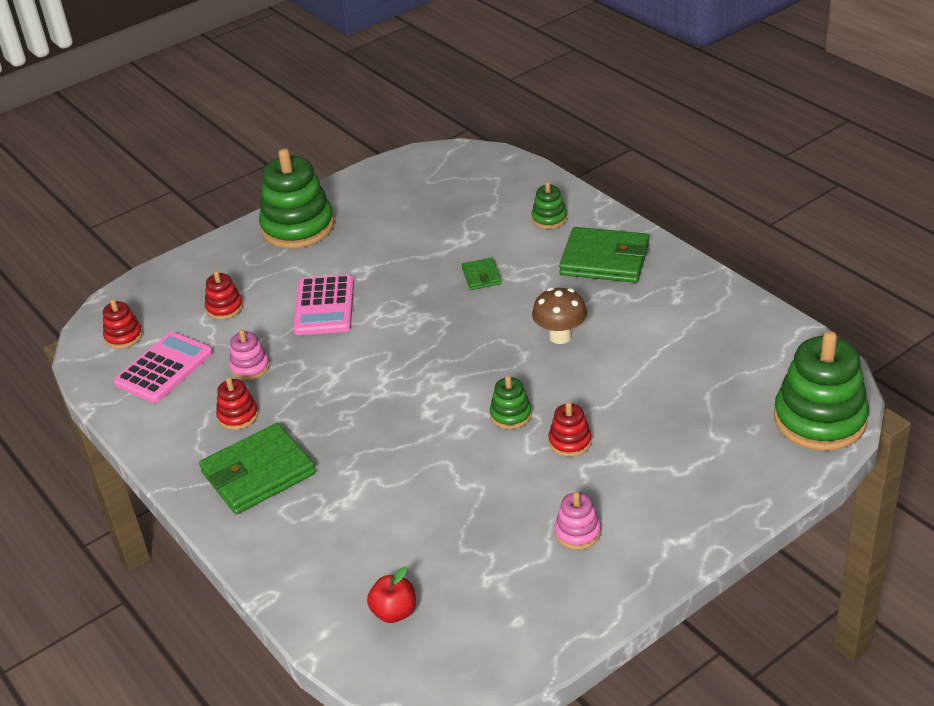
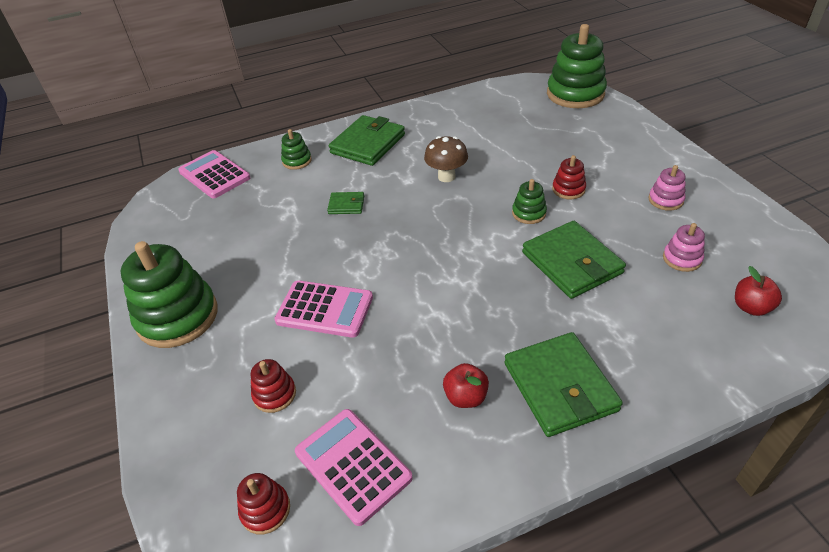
camera: 75 degrees left, 5 degrees up
(238, 416) = (465, 397): red stacking toy -> red apple
(250, 367) = (391, 379): pink stacking toy -> pink stacking toy (682, 259)
(432, 461) = (571, 263): none -> green wallet
(503, 173) = (214, 175): none -> pink calculator

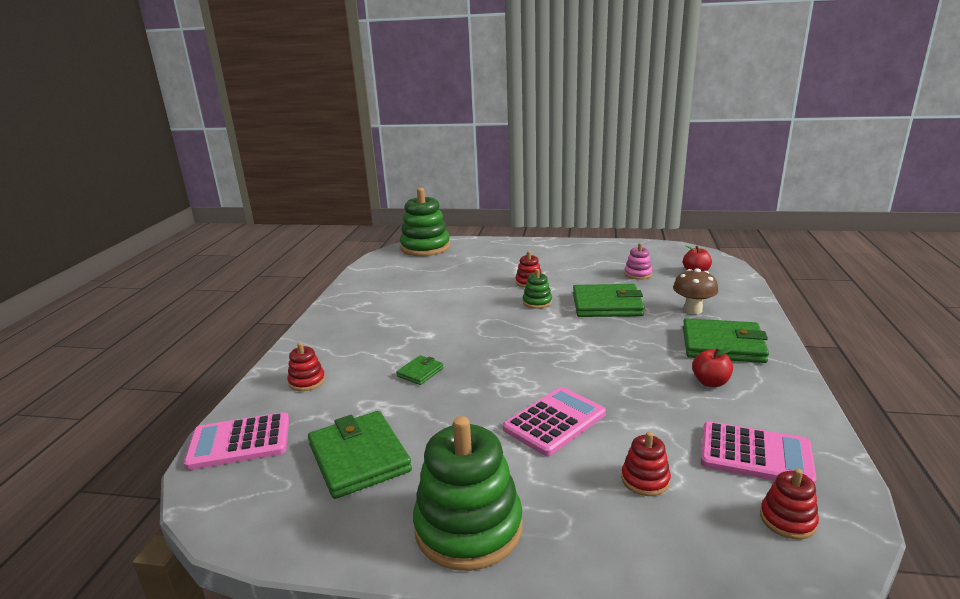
camera: 60 degrees left, 20 degrees down
(297, 161) = (307, 381): green stacking toy -> red stacking toy
(352, 465) = (755, 455): pink calculator -> pink calculator turned 150 degrees counterclockwise
(368, 144) = (345, 338): green wallet -> green wallet (359, 458)
(446, 176) = (449, 318): brown mushroom -> brown mushroom (693, 310)
(665, 200) = (578, 260): pink stacking toy -> none

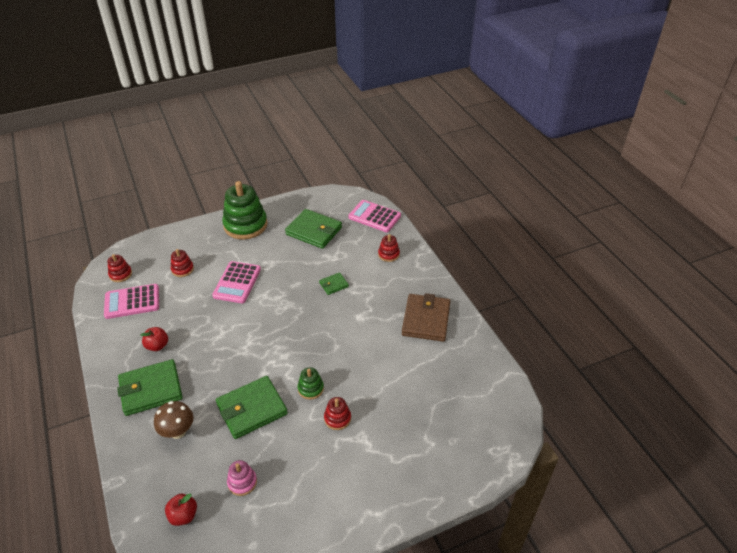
camera: 145 degrees right, 20 degrees up
(239, 442) = (374, 216): pink calculator -> pink calculator turned 105 degrees counterclockwise
(367, 313) = (426, 320): none -> brown wallet
(420, 372) = (333, 285): green wallet -> green wallet turned 60 degrees clockwise
(425, 247) = (496, 445): green stacking toy -> none

